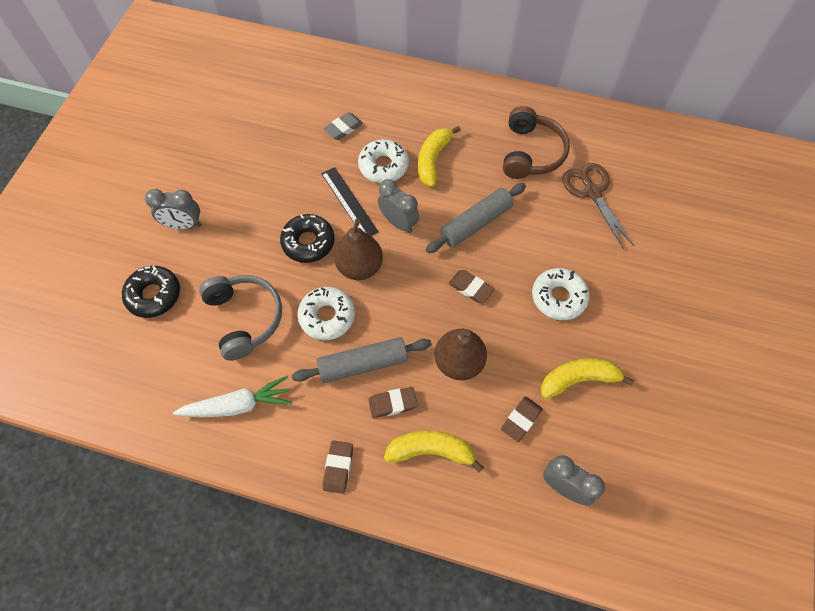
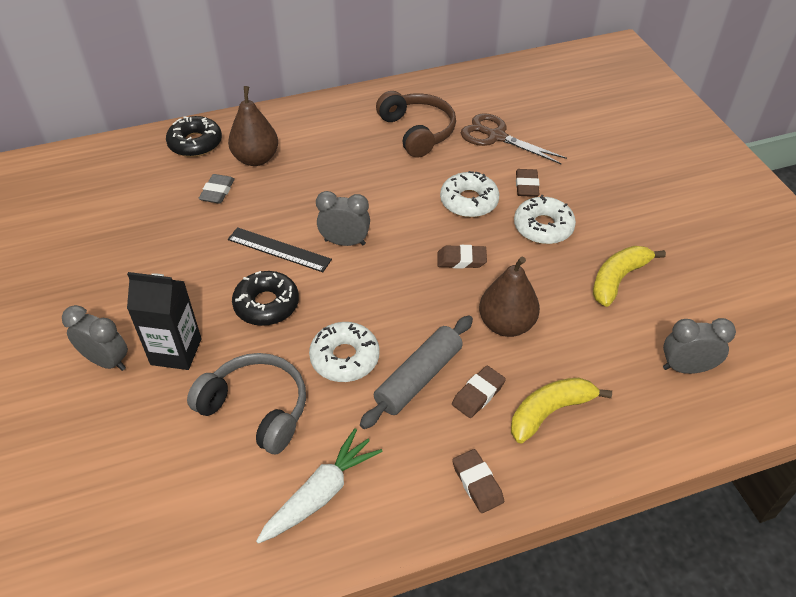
camera: 35 degrees left, 15 degrees down
(154, 295) = (127, 447): black donut -> black donut (195, 143)
(184, 225) = (106, 361): grey clock -> grey clock turned 120 degrees counterclockwise
(228, 244) = (176, 351): none -> black carton
(359, 267) = (339, 298): brown pear -> brown pear (256, 159)
(383, 166) = (287, 204): white donut -> white donut (469, 201)
(433, 160) = (332, 177): yellow banana -> none
(476, 223) = (418, 207): grey rolling pin -> none
(521, 420) = (602, 338): brown eraser -> brown eraser (526, 186)

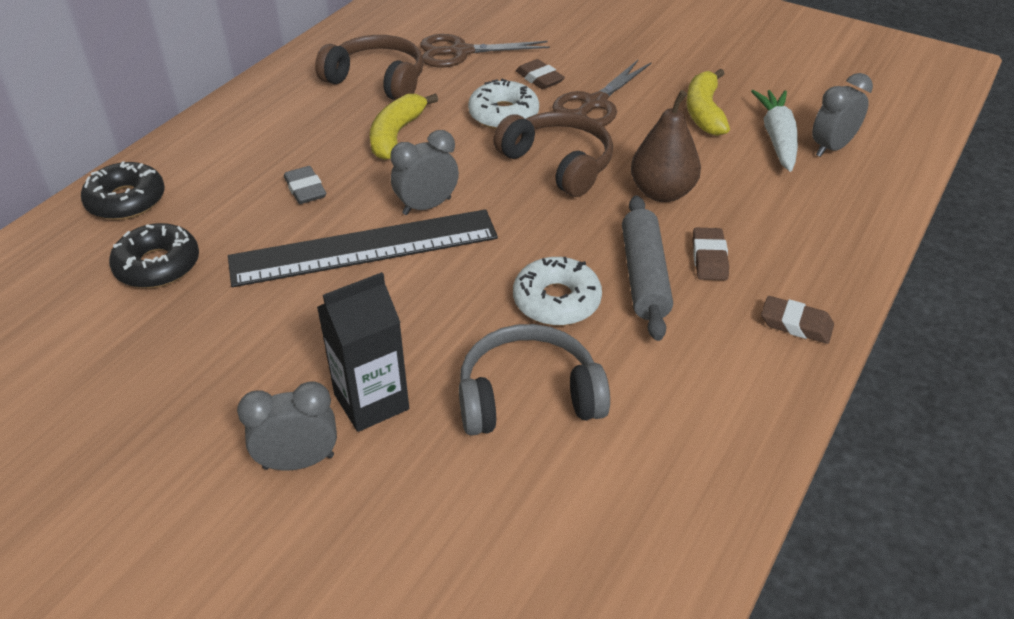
camera: 40 degrees left, 5 degrees down
(217, 192) = (219, 232): grey eraser -> grey eraser (305, 189)
(256, 159) = (226, 181): brown pear -> none
(266, 304) = (416, 302): black donut -> black donut (157, 265)
(279, 250) = (364, 248): black ruler -> black ruler, size x1.81
(321, 493) = (683, 422): white carrot -> white carrot (777, 138)
(461, 260) = (558, 164): brown eraser -> brown headphones
(543, 227) = (595, 103): white donut -> brown scissors
(550, 412) = (780, 237): yellow banana -> yellow banana (396, 135)

